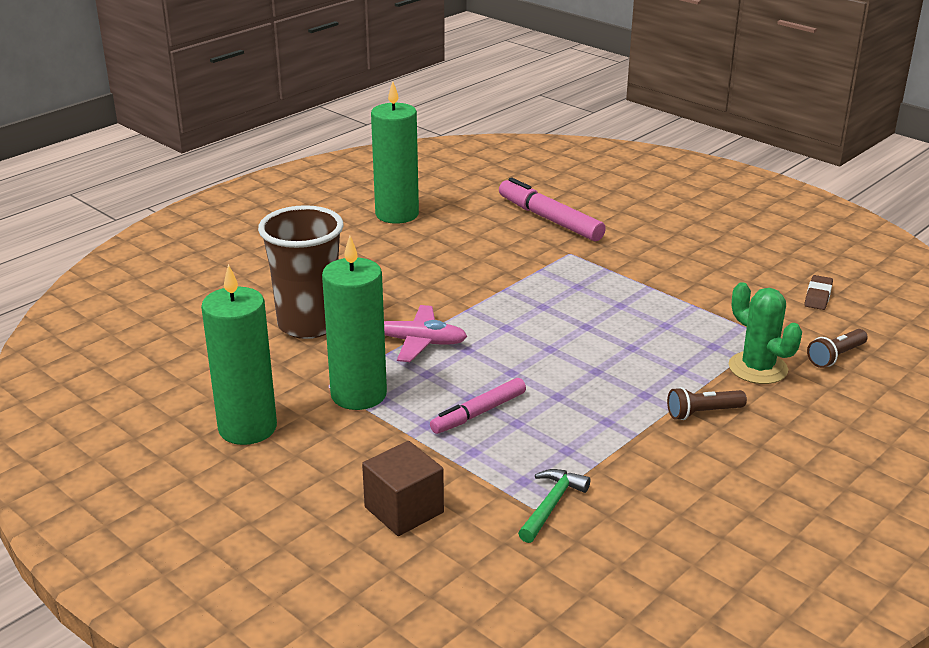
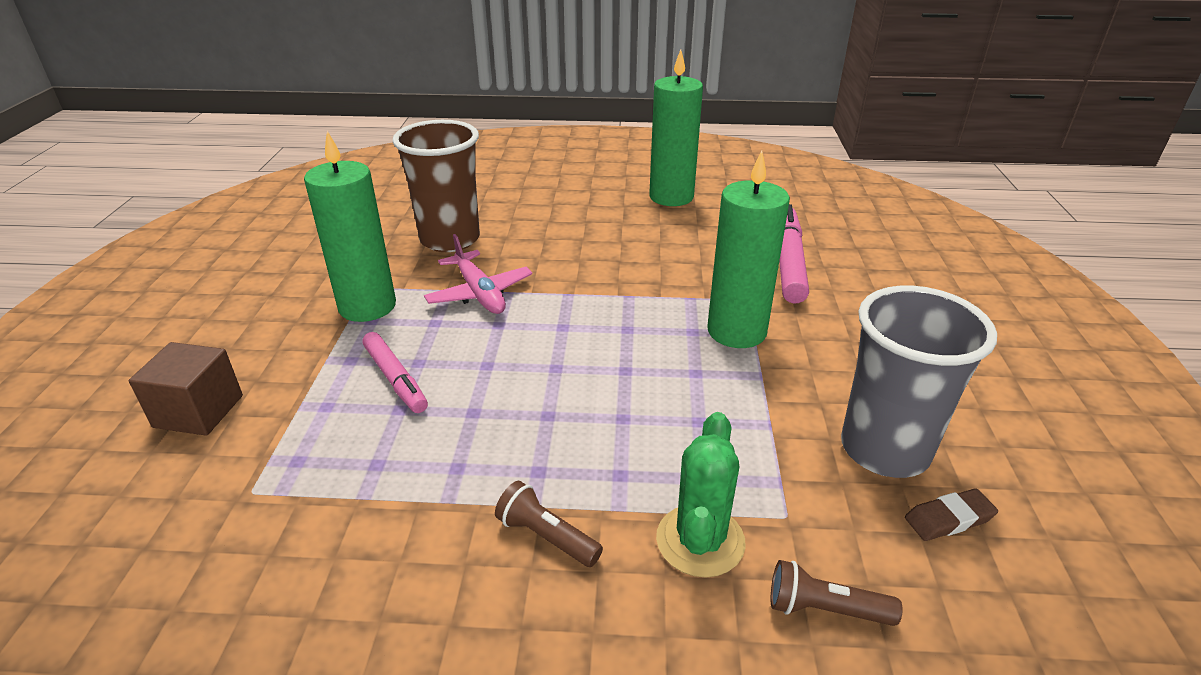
camera: 50 degrees right, 5 degrees up
(247, 428) = (273, 283): green candle -> green candle (736, 331)
(478, 413) = (395, 379): pink marker -> pink marker turned 135 degrees counterclockwise
(551, 505) = (263, 501): green hammer -> none
(754, 285) = (884, 450): none -> grey cup

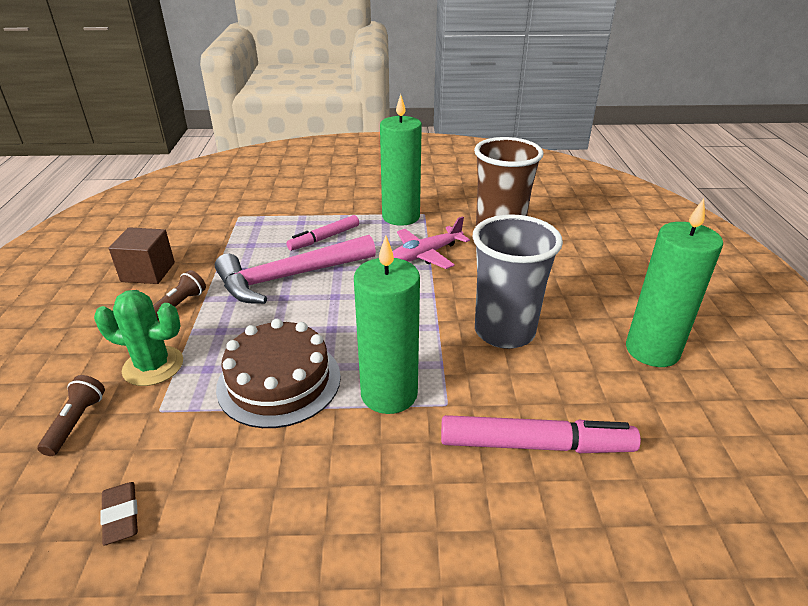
camera: 85 degrees right, 0 degrees up
(198, 411) = (300, 191): brown cube -> brown cube (148, 272)
(497, 411) = (289, 277): none -> pink hammer
(724, 409) = (279, 381): none -> brown cake
(884, 450) = (212, 484): grey cup -> grey cup (504, 332)

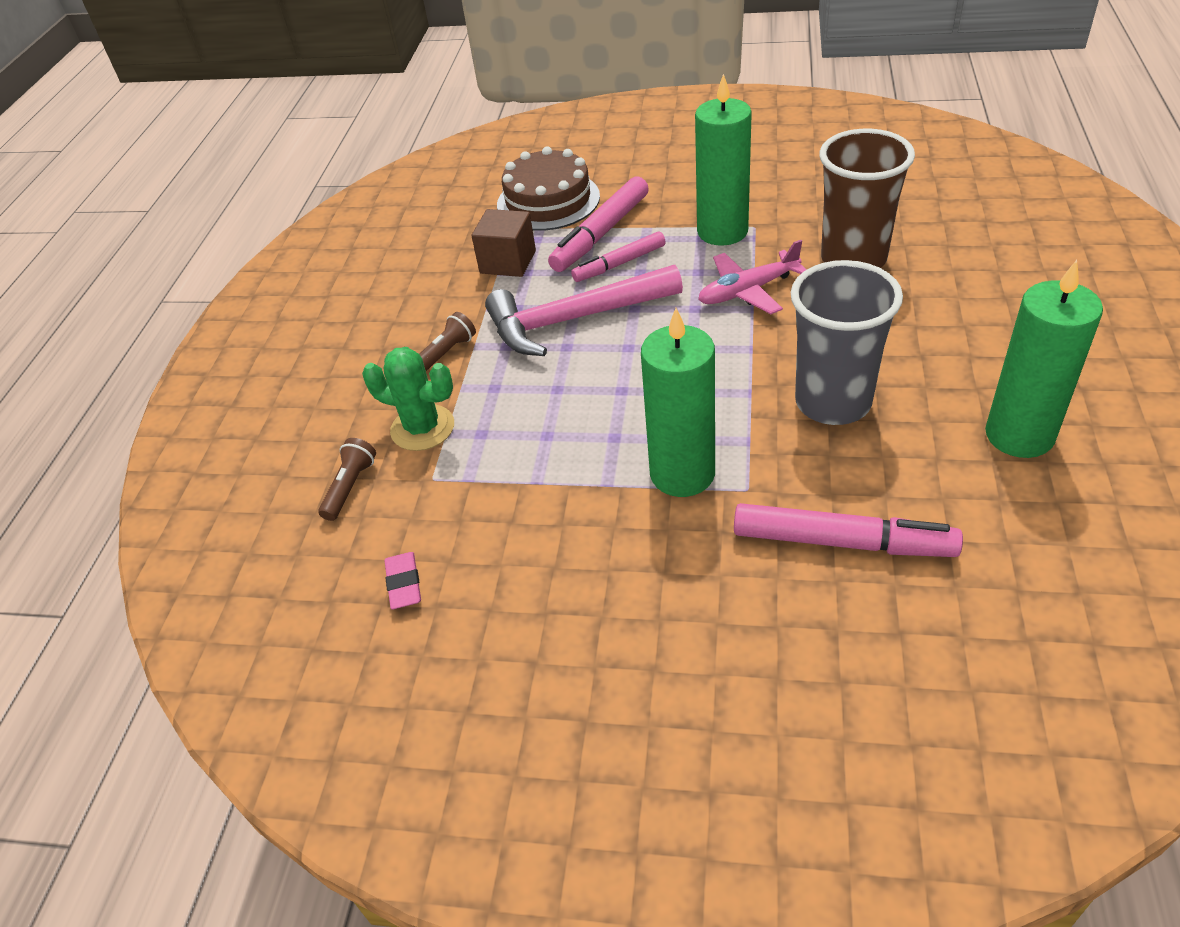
camera: 15 degrees right, 10 degrees up
(121, 515) = (404, 583): brown eraser -> pink eraser
(148, 272) = (408, 308): brown cube -> brown cube (508, 262)
(279, 381) = (559, 452): brown cake -> brown cake (548, 200)
(308, 219) = (600, 234): none -> pink marker

